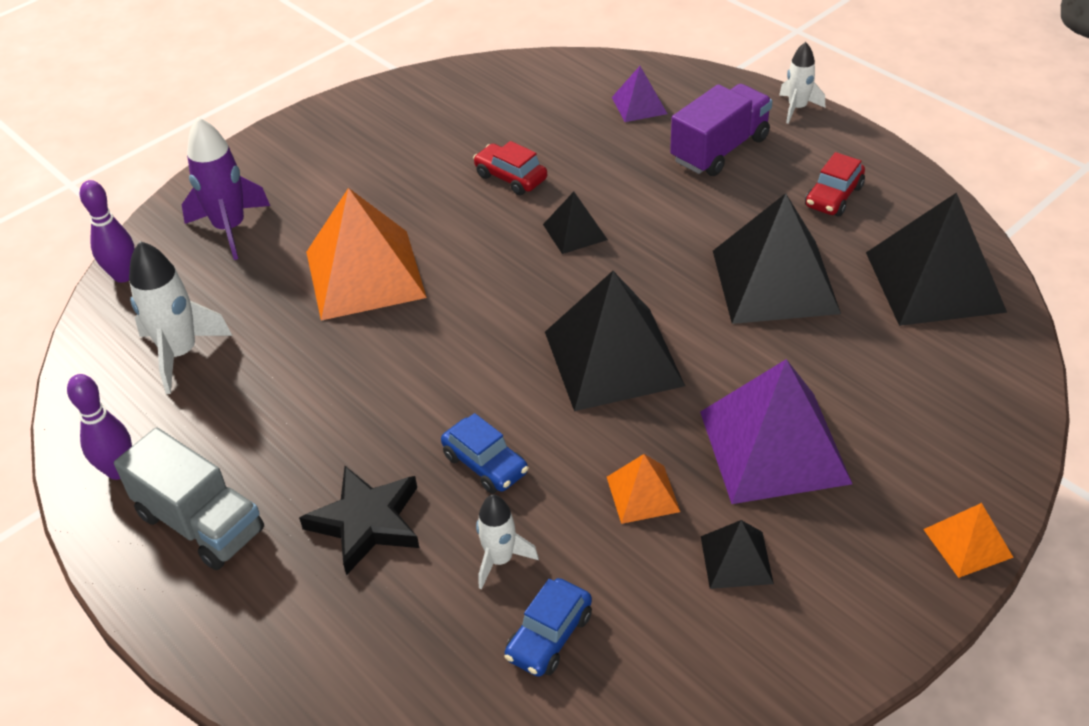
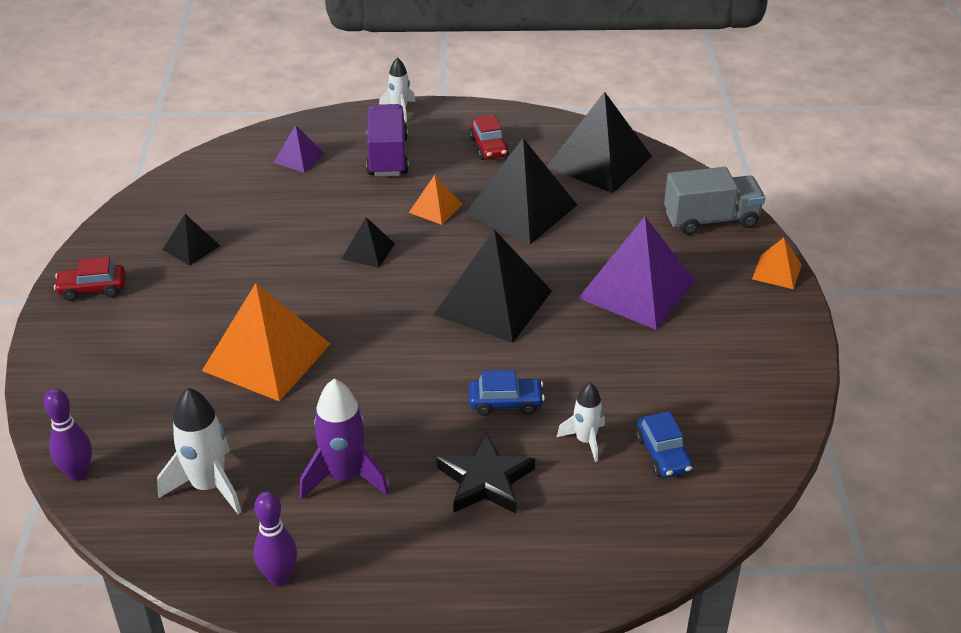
camera: 50 degrees left, 5 degrees down
(200, 523) = (385, 559): grey truck -> grey truck (711, 220)
(230, 228) = (117, 393): purple rocket -> purple rocket (344, 477)
(511, 177) = (278, 244): red car -> red car (92, 289)
(643, 494) = (608, 356): orange pyramid -> orange pyramid (435, 208)
(736, 559) = (694, 352): black pyramid -> black pyramid (191, 247)

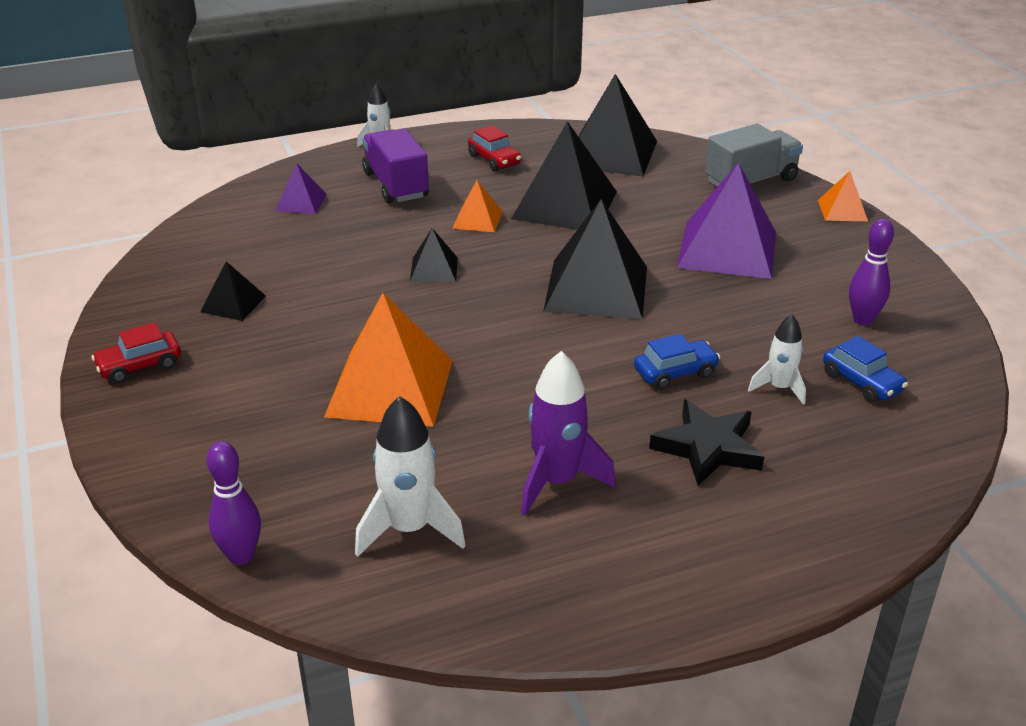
camera: 20 degrees left, 5 degrees down
(279, 577) = (555, 600): purple bowling pin -> purple bowling pin (863, 320)

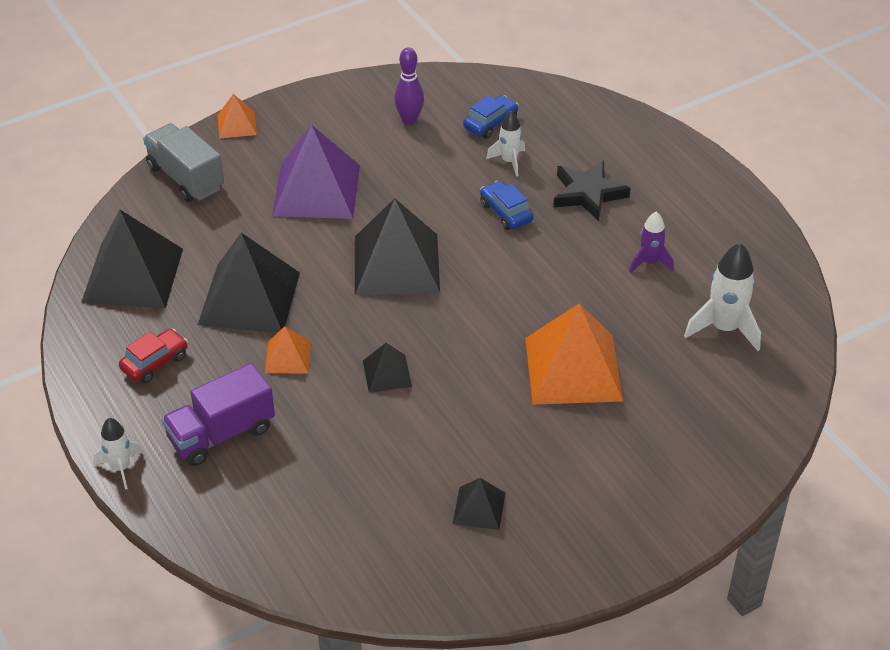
camera: 100 degrees left, 10 degrees up
(139, 366) = (594, 546): red car -> none
(241, 556) = (785, 409): purple bowling pin -> none
(301, 202) = (270, 507): purple pyramid -> none
(557, 481) = (649, 262): purple rocket -> purple rocket, size x0.61

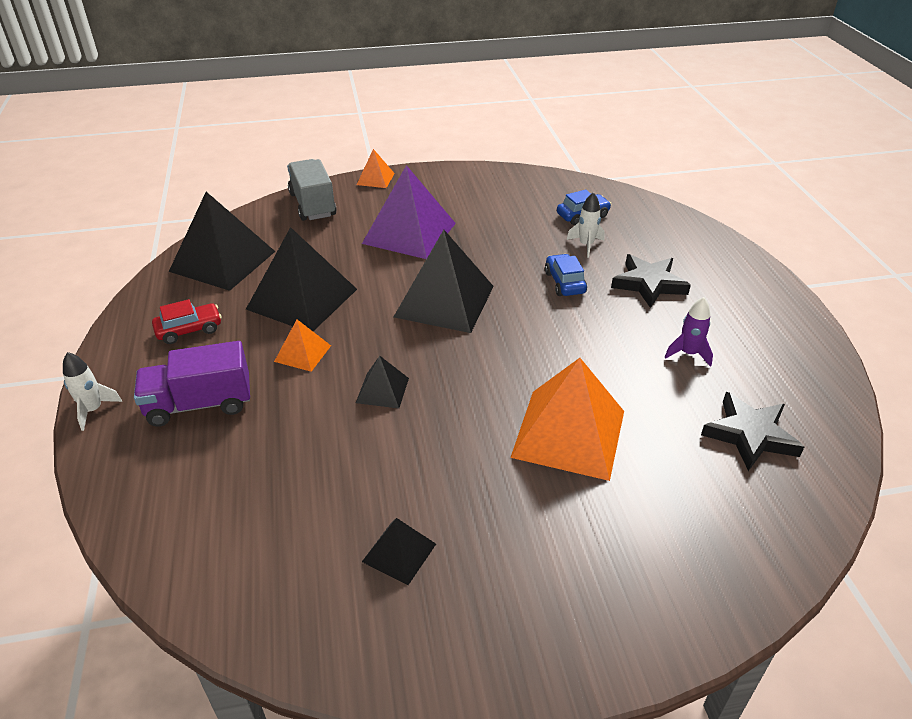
camera: 20 degrees right, 5 degrees down
(409, 120) = (514, 201): purple bowling pin -> none
(724, 328) = (750, 435): white rocket -> black star

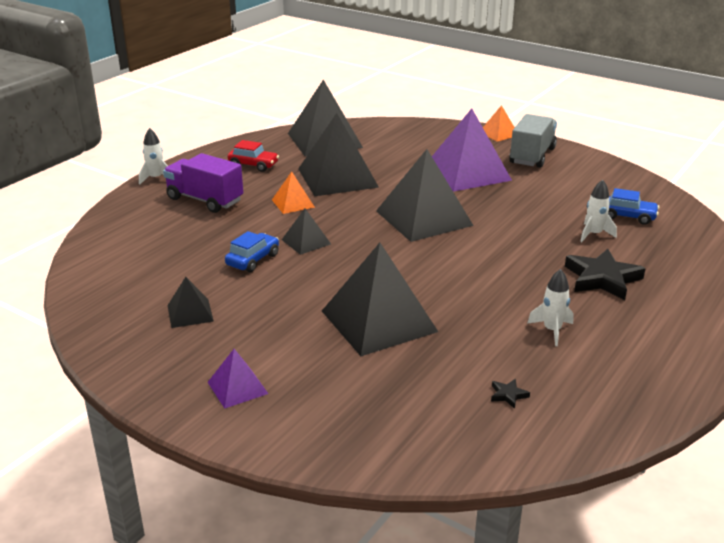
camera: 45 degrees right, 10 degrees down
(313, 205) = (429, 132): grey truck -> grey truck (532, 156)
(564, 282) = (532, 247): blue car -> blue car (253, 260)
(568, 433) = (378, 321): orange pyramid -> black pyramid
(571, 599) = (237, 387): none -> purple pyramid
(688, 353) = (552, 330): purple rocket -> white rocket
(750, 435) = (508, 395): black star -> black star, size x0.42

